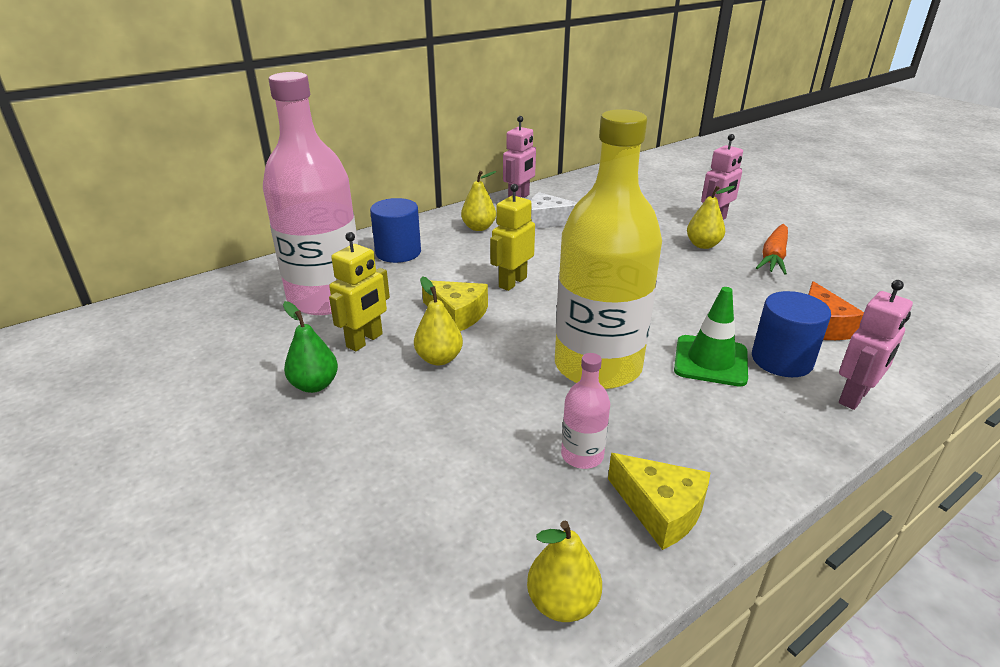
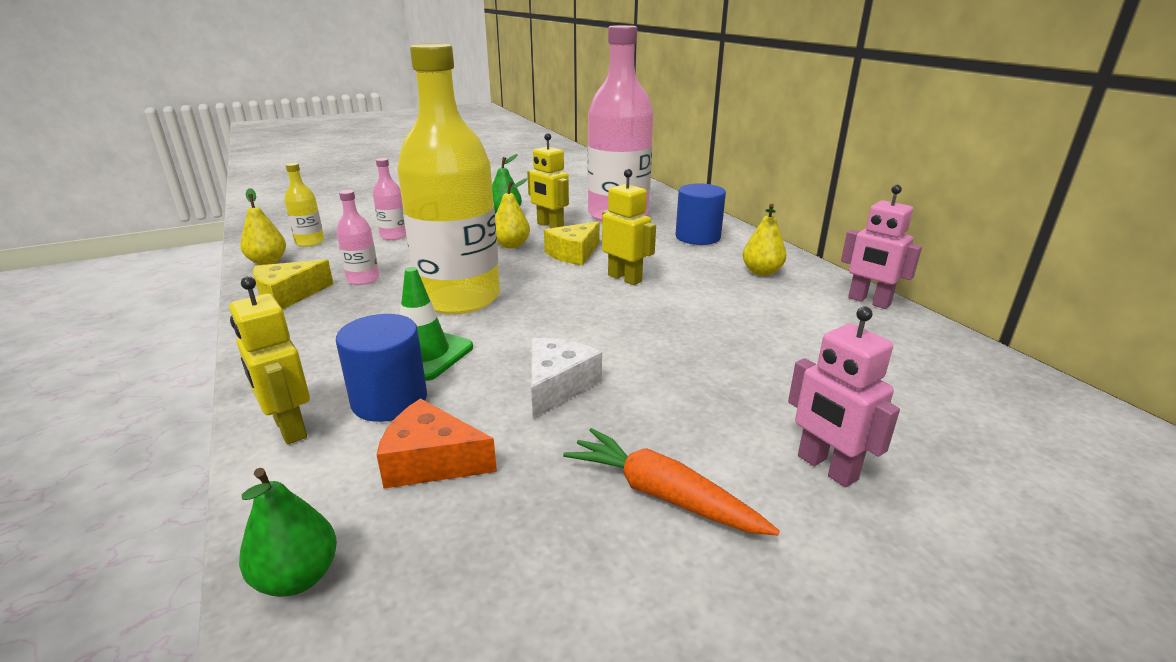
camera: 100 degrees right, 5 degrees down
(416, 479) = (394, 236): none -> pink bottle
(461, 584) = (310, 242): none -> yellow bottle
(548, 221) = (791, 312): white cheese -> white cheese (557, 386)
(703, 245) = (714, 424): yellow pear -> none
(854, 397) = (289, 428): pink robot -> yellow robot
(936, 345) = (298, 577): none -> green pear

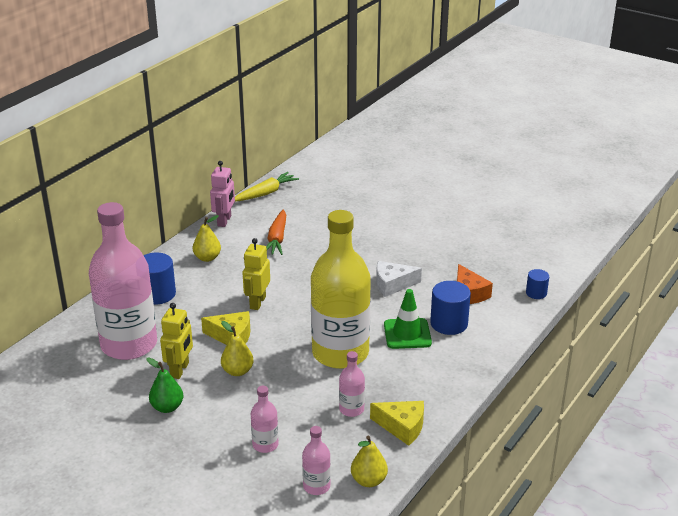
camera: 120 degrees left, 5 degrees up
(289, 428) = (492, 339): yellow robot -> none
(298, 577) = (536, 293): green pear -> blue cylinder
(310, 242) = (316, 486): yellow bottle -> pink bottle
(662, 495) = (430, 242): orange carrot -> orange carrot (277, 239)
(826, 468) = (383, 216): pink robot -> none
(973, 356) = (266, 193): none -> yellow carrot

